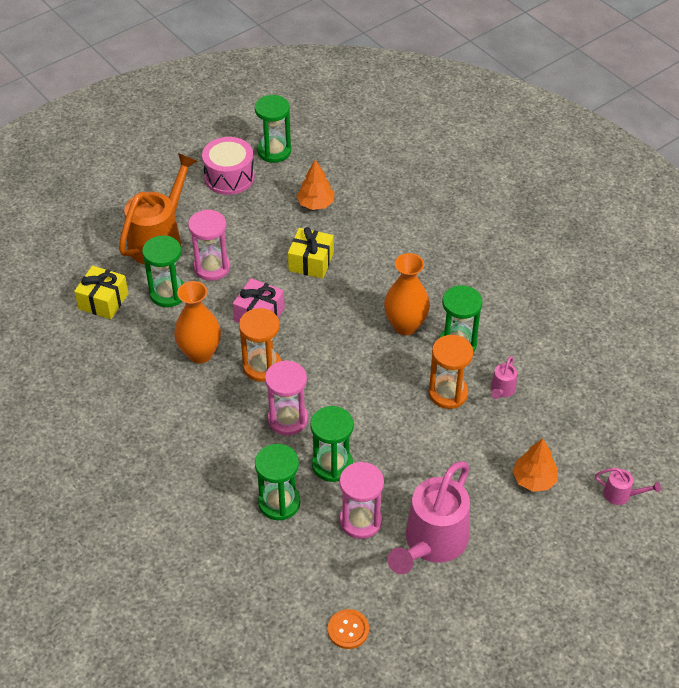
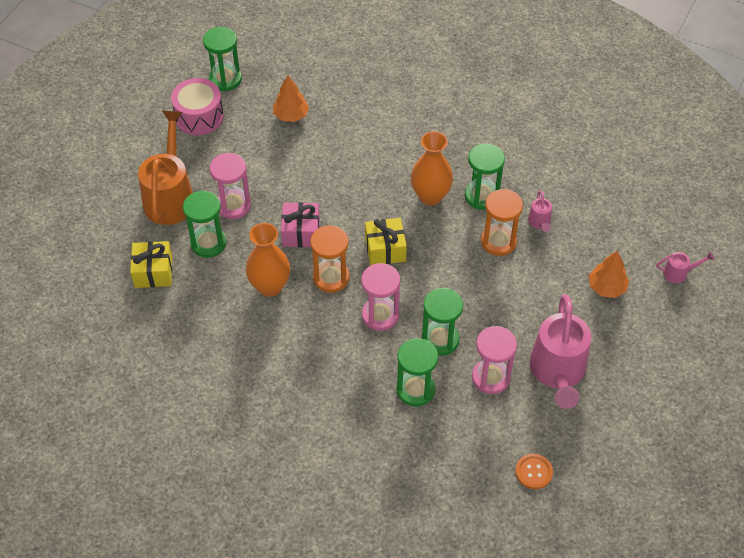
camera: 25 degrees left, 5 degrees up
(311, 262) = (318, 169): yellow gift -> yellow gift (385, 249)

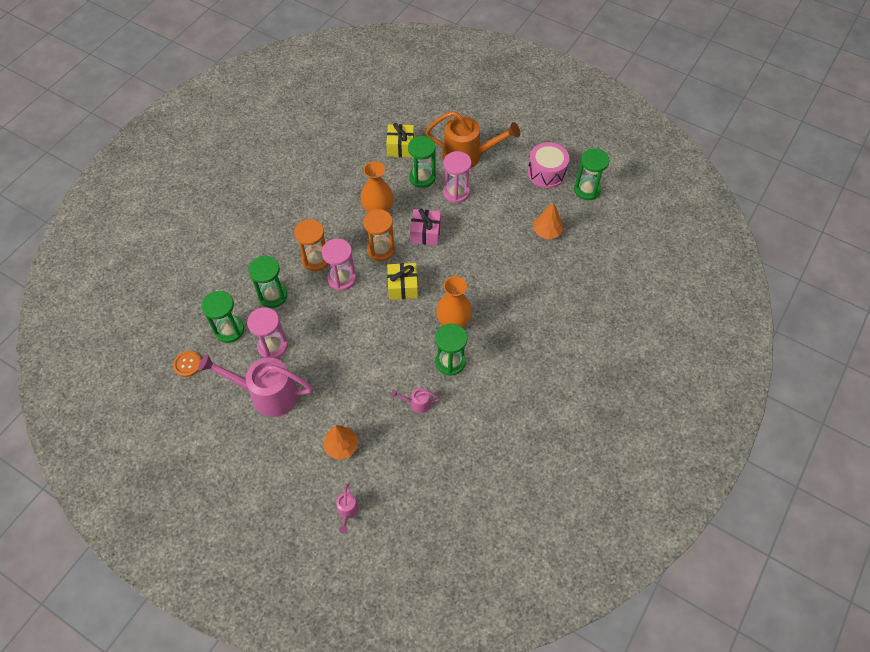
camera: 95 degrees right, 5 degrees up
(440, 339) = (313, 316): green hourglass -> green hourglass (229, 330)
(498, 241) = (400, 368): orange hourglass -> orange hourglass (315, 260)

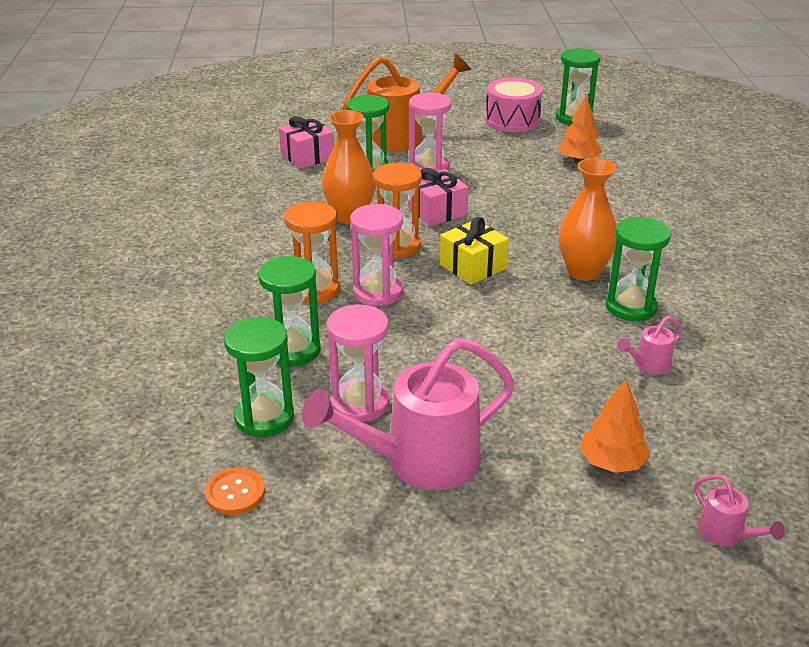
camera: 35 degrees left, 25 degrees down
(400, 147) = (307, 156): yellow gift -> pink gift

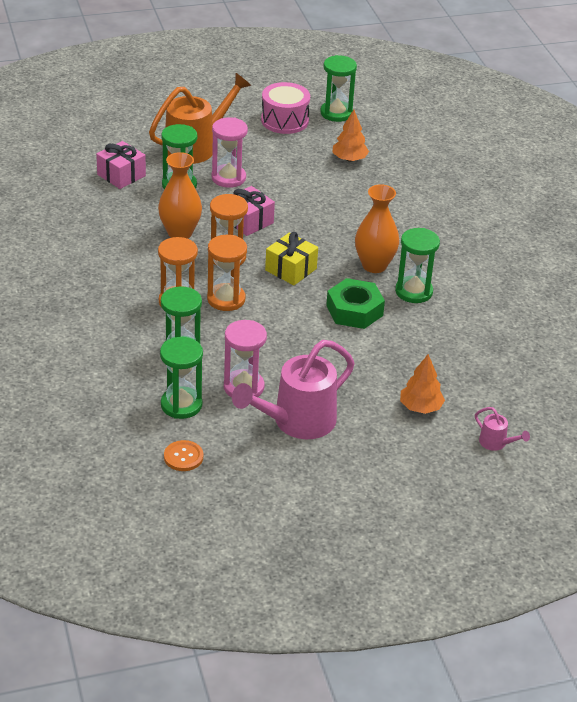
camera: 15 degrees left, 5 degrees up
(378, 292) = (226, 299): pink hourglass -> orange hourglass
(544, 322) = (354, 310): none -> green nut
(648, 365) = (433, 336): pink watering can -> none

